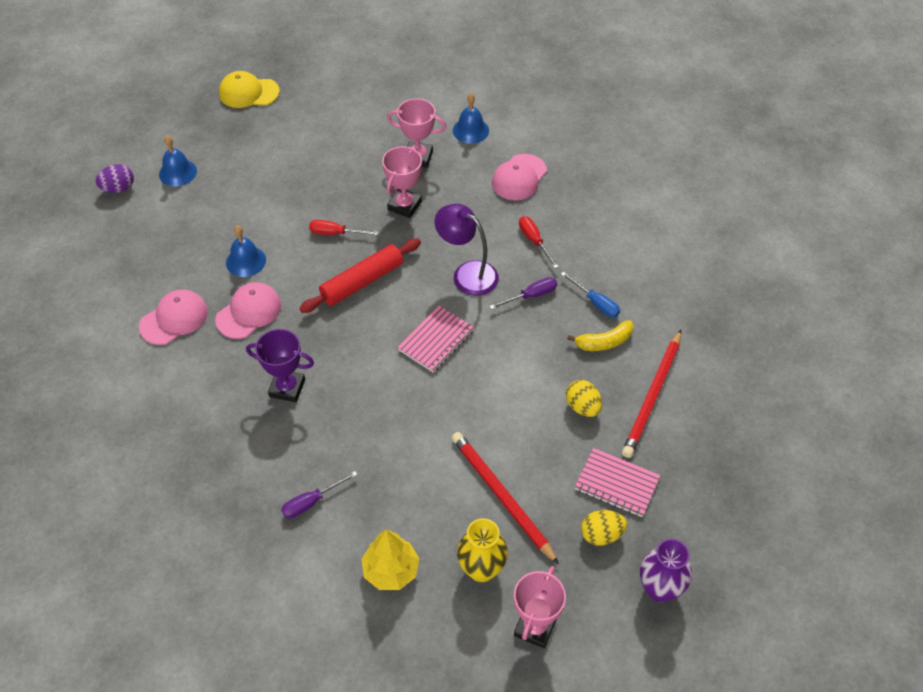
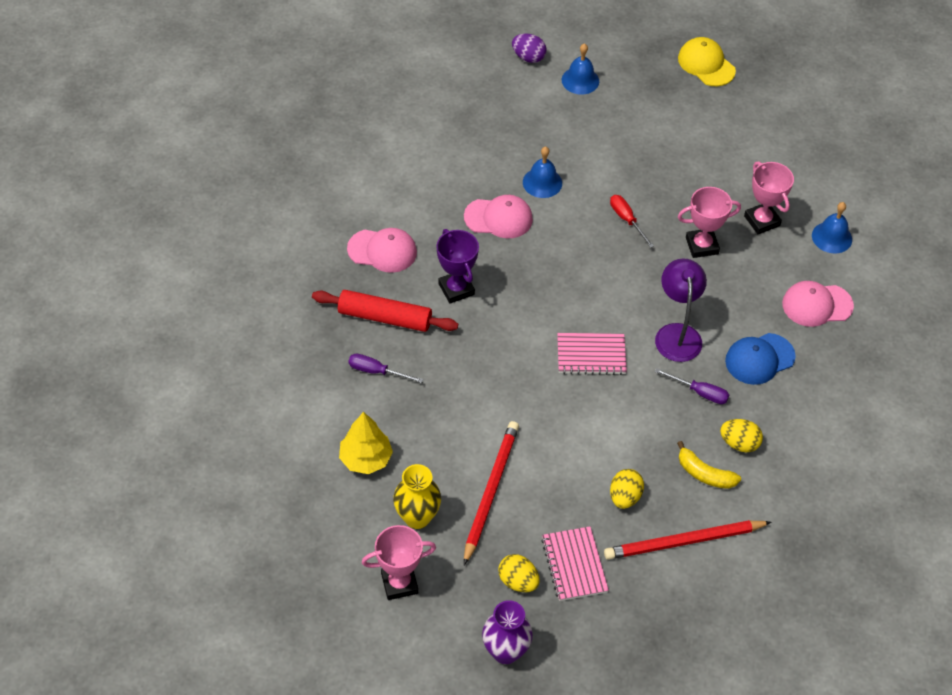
camera: 50 degrees right, 0 degrees up
(174, 319) = (448, 178): pink cap -> pink cap (382, 251)
(362, 282) = (597, 269): red rolling pin -> red rolling pin (384, 318)
(534, 241) = (759, 359): red screwdriver -> blue cap
(595, 303) = (739, 443): blue screwdriver -> yellow egg

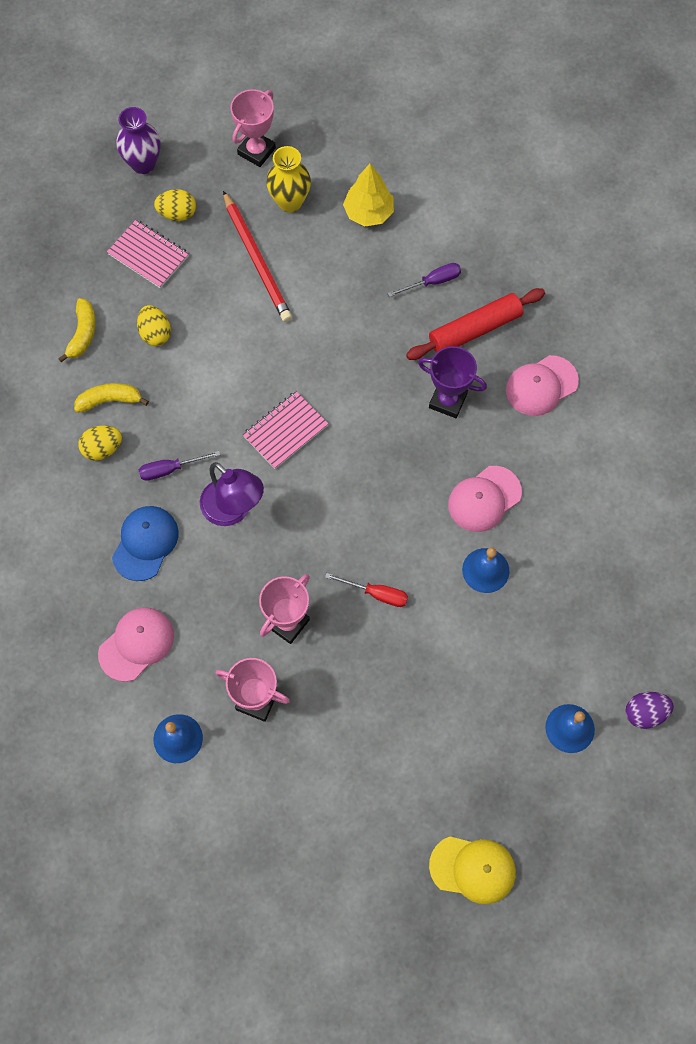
camera: 140 degrees right, 15 degrees up
(684, 542) = (83, 334): red pencil -> yellow banana

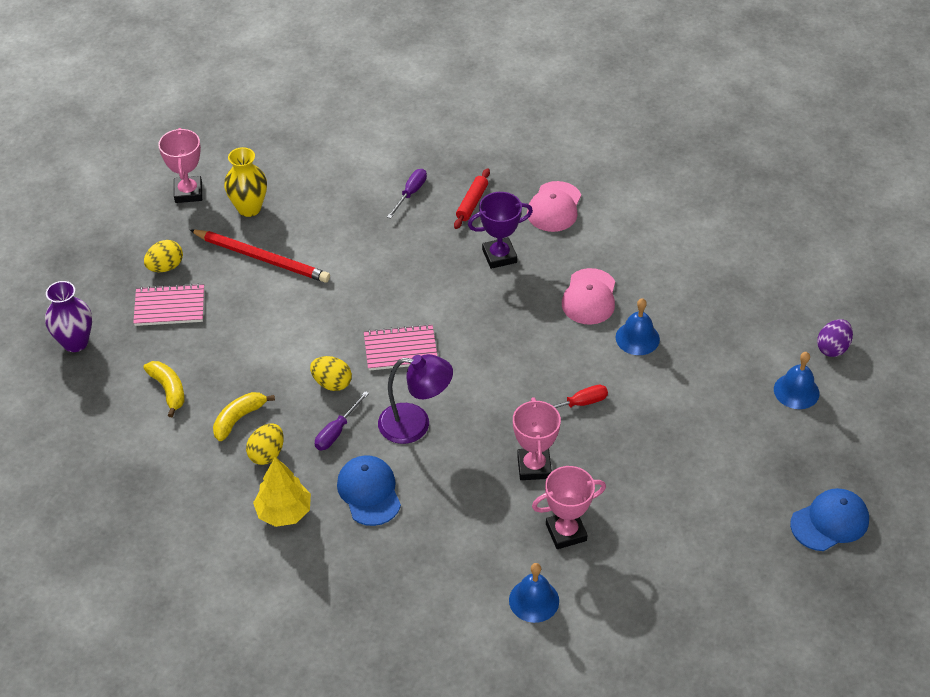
camera: 40 degrees left, 20 degrees down
(136, 644) = (434, 562): pink cap -> none
(143, 164) = (102, 252): purple vase -> purple vase (75, 342)
(155, 333) = (230, 353): yellow egg -> yellow egg (332, 383)
(285, 431) = (400, 349): pink notebook -> pink notebook turned 75 degrees clockwise
(368, 213) = (317, 180): yellow tree -> yellow tree (284, 512)
(473, 869) = (830, 522): yellow cap -> blue cap
(474, 329) = (472, 203): red rolling pin -> red rolling pin, size x0.61

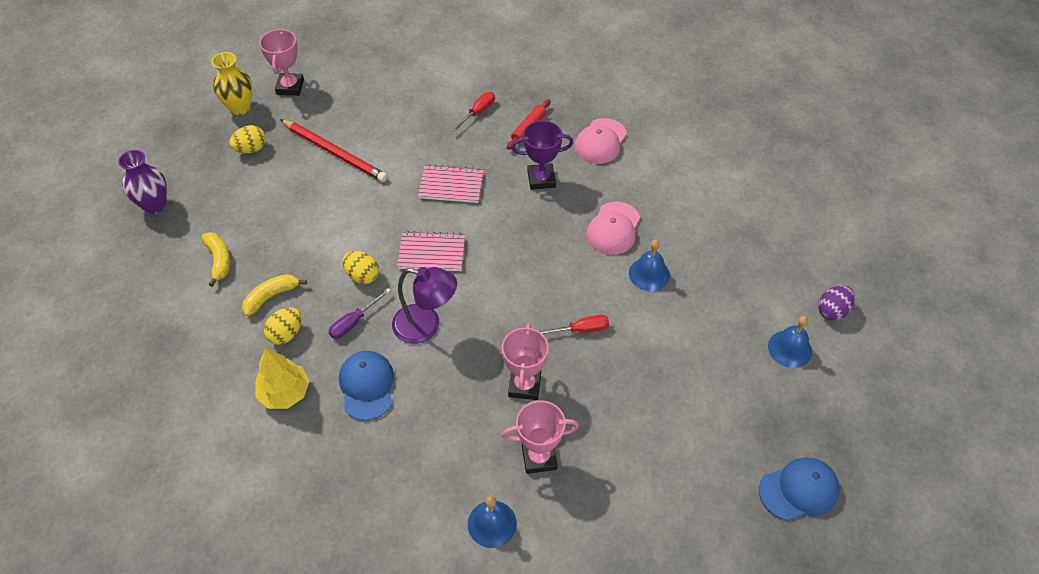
camera: 10 degrees right, 5 degrees up
(169, 307) = (243, 185): pink notebook -> pink notebook (451, 185)
(249, 208) = (336, 107): yellow vase -> yellow vase (240, 108)
(410, 193) = (477, 112): purple screwdriver -> red screwdriver

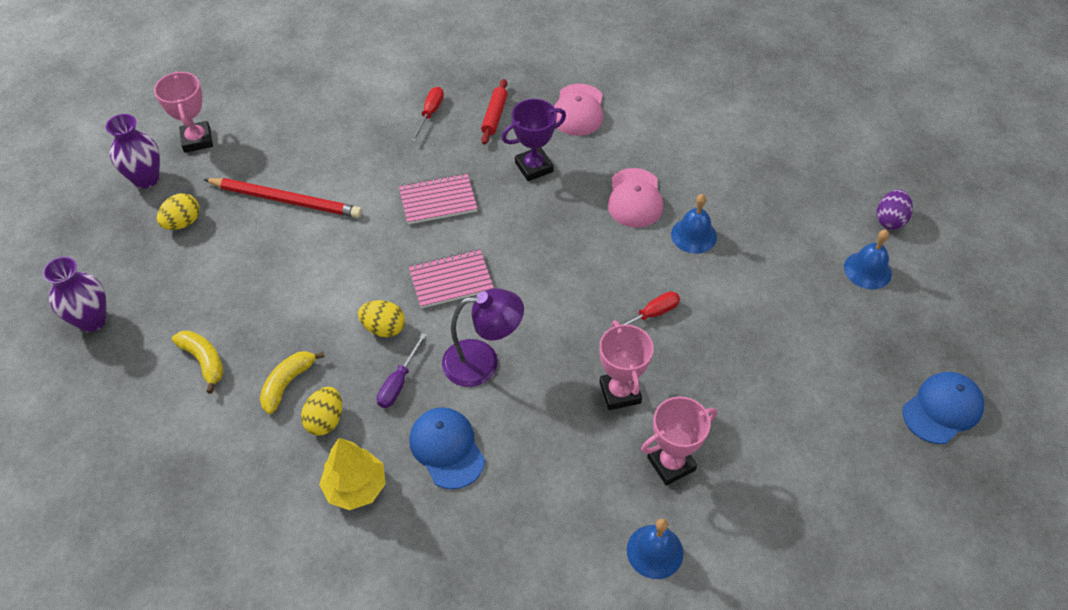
camera: 20 degrees left, 0 degrees up
(240, 108) = (146, 179): yellow vase -> purple vase

